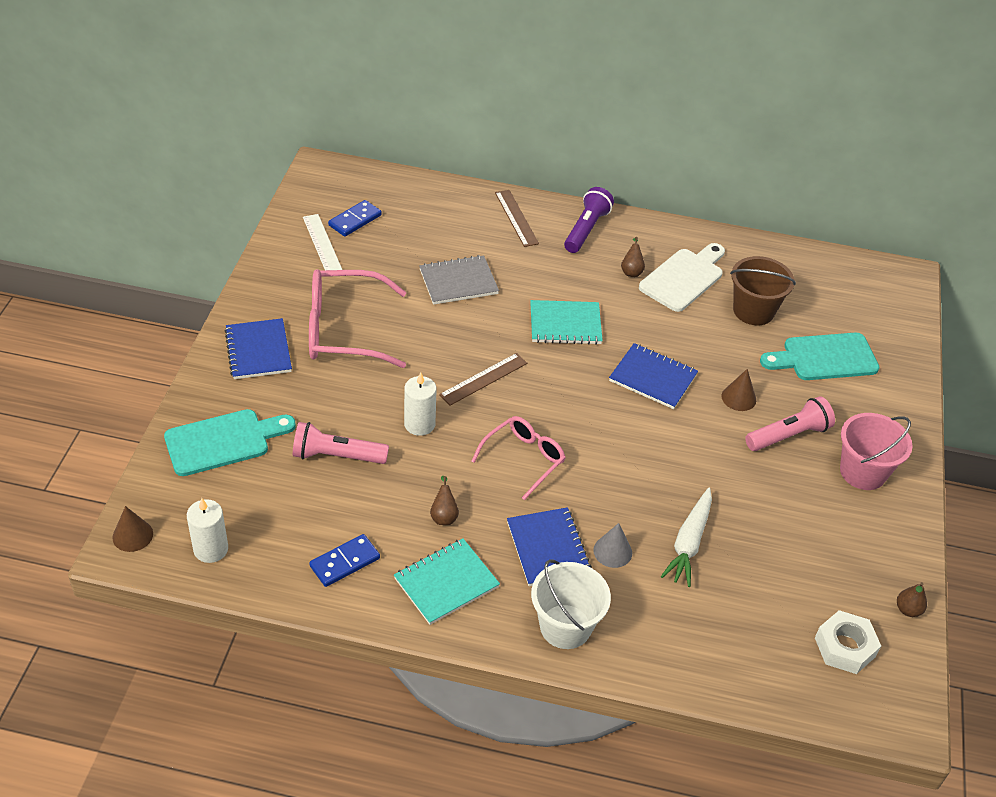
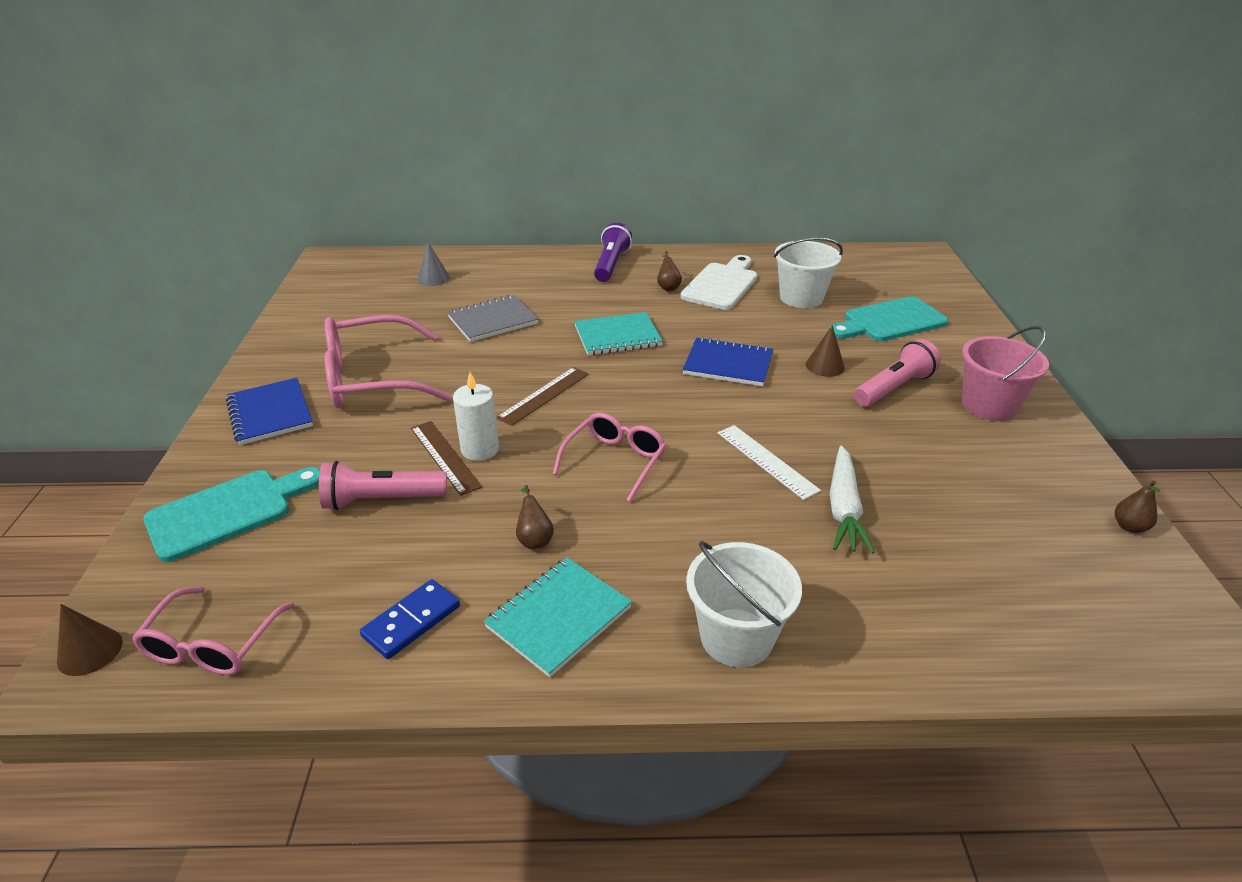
camera: 10 degrees left, 10 degrees down
(211, 549) = (212, 645): white candle -> pink glasses
(322, 243) = (337, 312): white ruler -> white ruler (767, 461)
(355, 220) = (370, 290): blue domino -> none
(516, 218) = (539, 266): brown ruler -> brown ruler (445, 456)
(548, 548) = (678, 548): blue notebook -> none
(612, 551) = (758, 536): grey cone -> grey cone (433, 278)
(753, 311) = (801, 298): brown bucket -> white bucket
(845, 647) = (1090, 583): white nut -> none

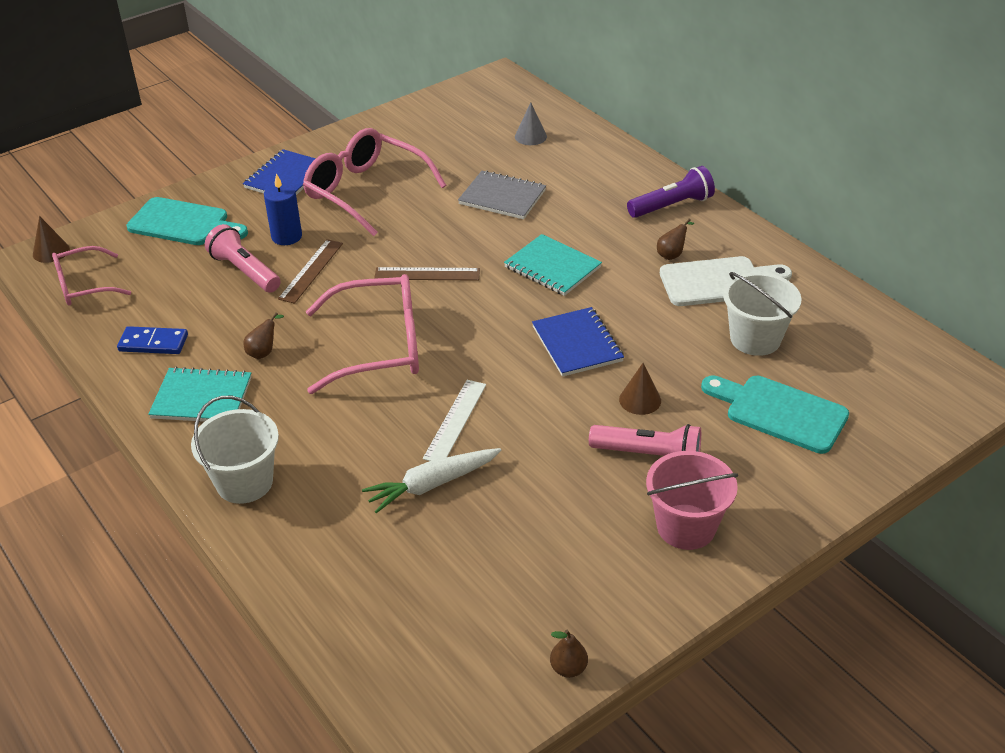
camera: 55 degrees right, 5 degrees up
(367, 450) = (286, 236): none -> blue candle
(480, 449) = (333, 281): white candle -> none
(615, 461) = (380, 346): pink glasses -> pink glasses, size x1.65

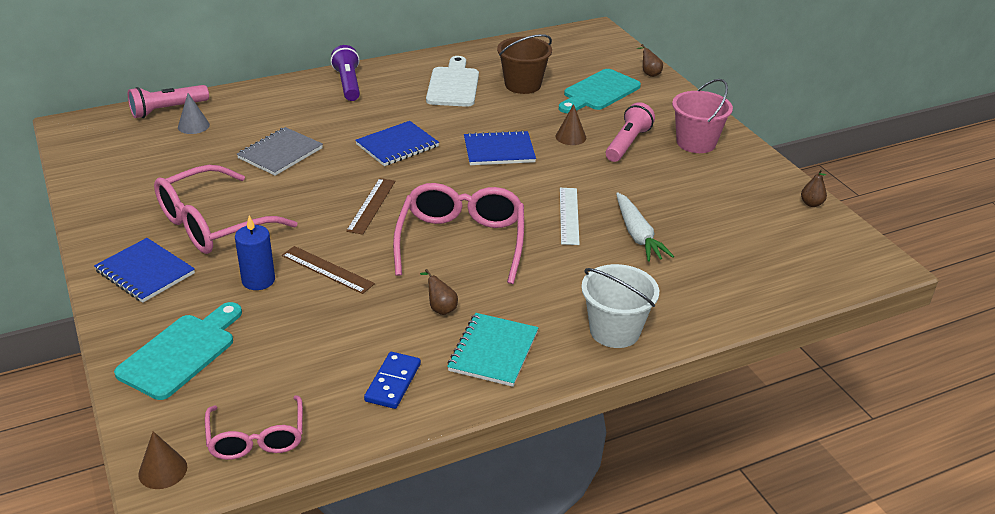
camera: 80 degrees left, 5 degrees down
(245, 271) = (302, 312): pink flashlight -> pink flashlight (167, 110)
(455, 421) = (569, 215): white ruler -> white ruler turned 60 degrees clockwise
(552, 267) = (397, 146): turquoise notebook -> blue notebook
(672, 254) = (410, 95): brown pear -> brown pear (649, 73)
(755, 339) = (523, 85): white bucket -> brown bucket

